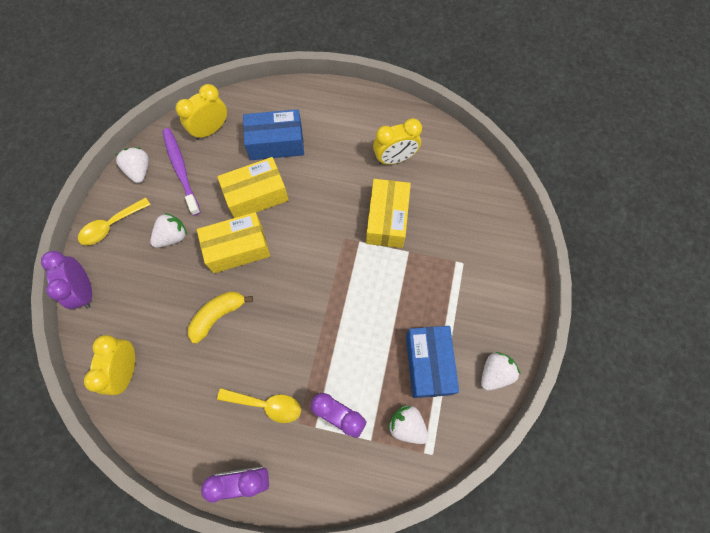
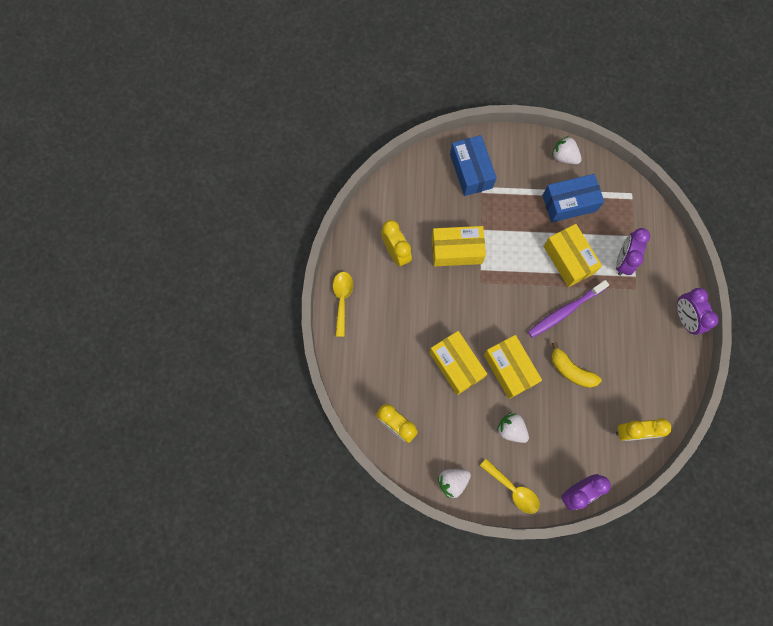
camera: 100 degrees left, 5 degrees up
(181, 170) = (444, 441): purple toothbrush -> purple toothbrush (565, 311)
(266, 404) = (629, 315): yellow spoon -> yellow spoon (342, 299)
(276, 143) = (399, 360): blue box -> blue box (471, 171)
(353, 345) = (568, 259): none -> yellow box
(407, 425) = (617, 212): white strawberry -> none

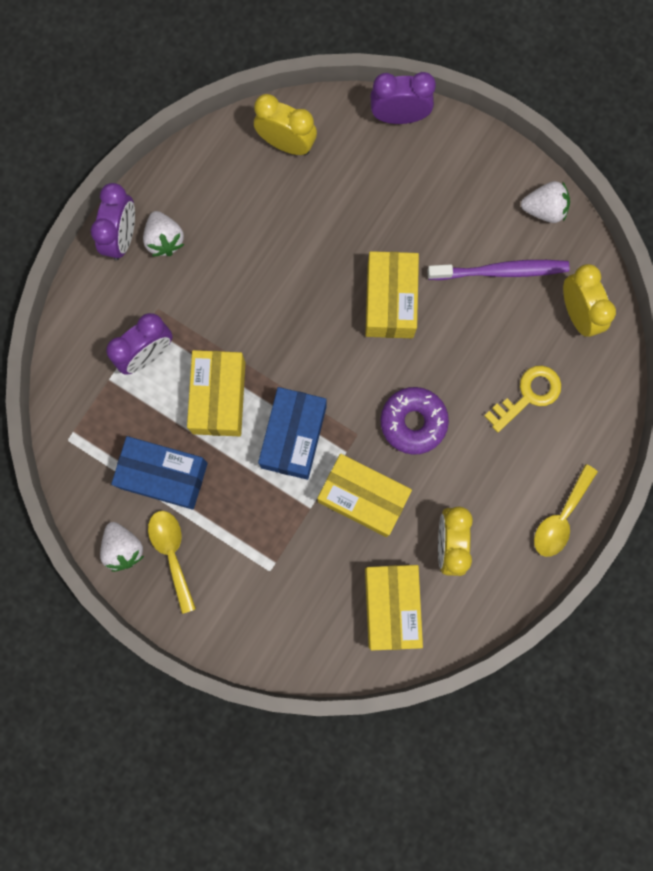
camera: 150 degrees left, 5 degrees up
(398, 358) = (528, 395): none -> yellow key
(454, 306) = (413, 422): none -> purple donut
(456, 365) = (456, 344): yellow box -> yellow box (391, 606)
(471, 171) = (270, 604): blue box -> blue box (293, 437)
(511, 429) = (434, 228): white strawberry -> white strawberry (164, 240)
(513, 489) = (475, 160): yellow spoon -> yellow spoon (172, 553)
(565, 311) = (270, 333): purple toothbrush -> purple toothbrush (501, 271)
(571, 370) = (312, 255): yellow banana -> none

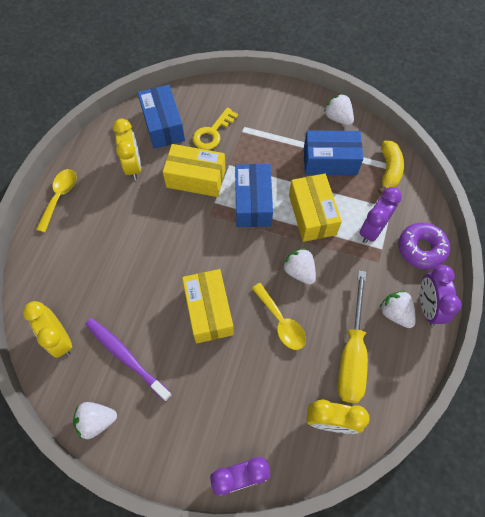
camera: 165 degrees right, 15 degrees down
(86, 437) = (389, 170): none -> yellow banana
(172, 553) = (307, 122): yellow spoon -> yellow spoon (281, 322)
(235, 207) = (352, 353): none -> yellow screwdriver
(263, 323) = (299, 271): none -> white strawberry
(391, 606) = (163, 125): yellow box -> blue box
(413, 422) = (172, 231): purple donut -> purple donut (421, 249)
(501, 271) = (126, 357): purple toothbrush -> purple toothbrush turned 60 degrees clockwise
(528, 395) = (92, 269): yellow key -> yellow key (212, 133)

